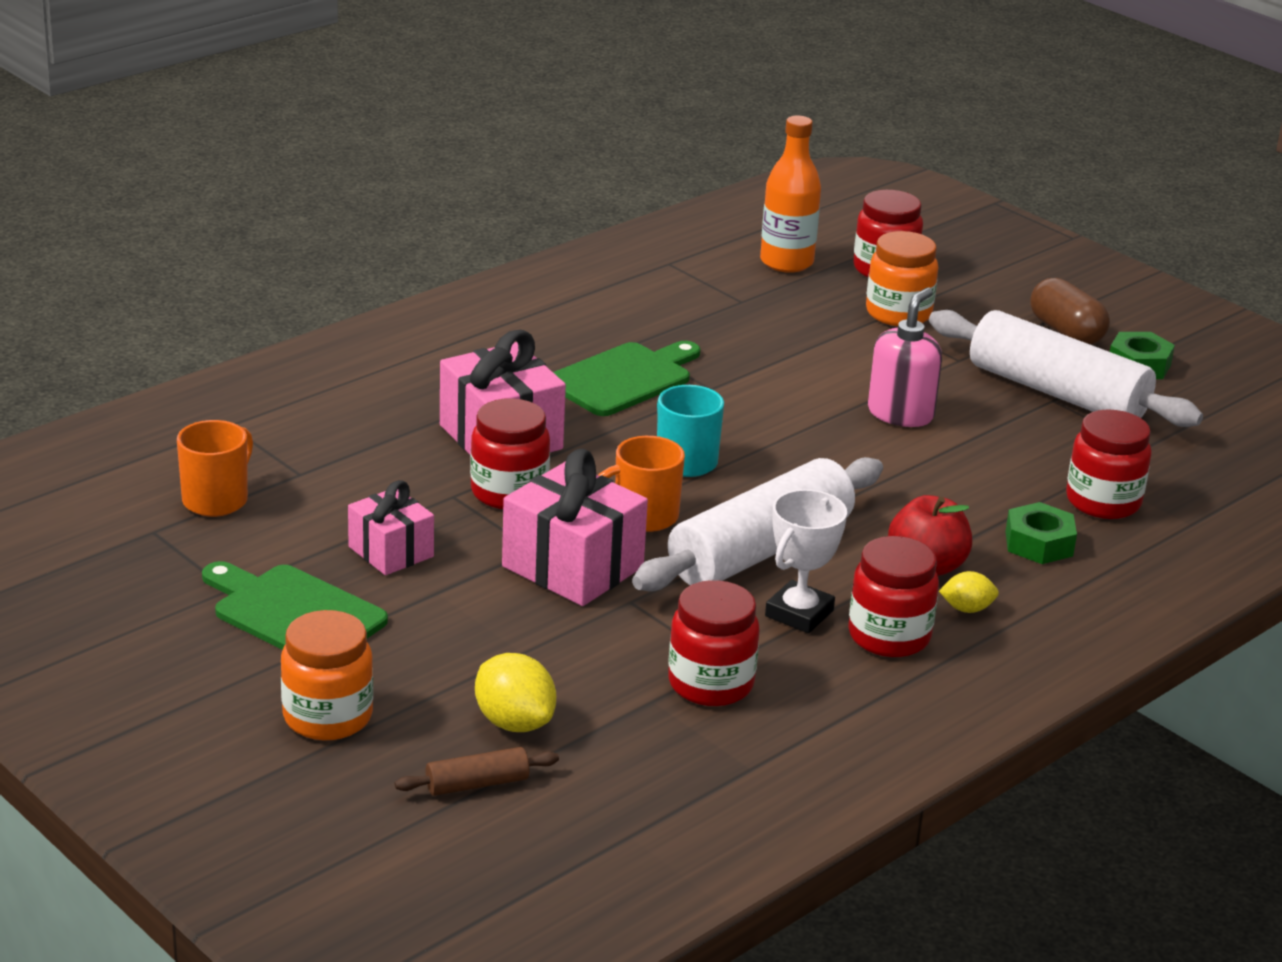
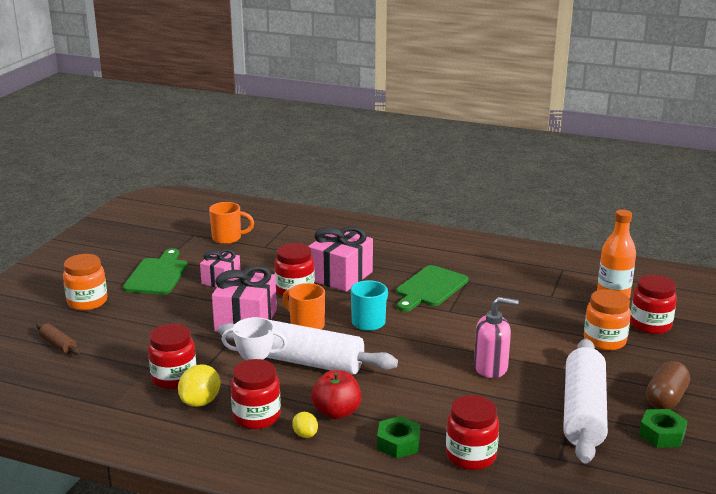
camera: 65 degrees right, 5 degrees down
(514, 722) = (109, 340): yellow lemon -> yellow lemon (200, 402)
(624, 378) = (430, 288): green cutting board -> green cutting board turned 105 degrees clockwise

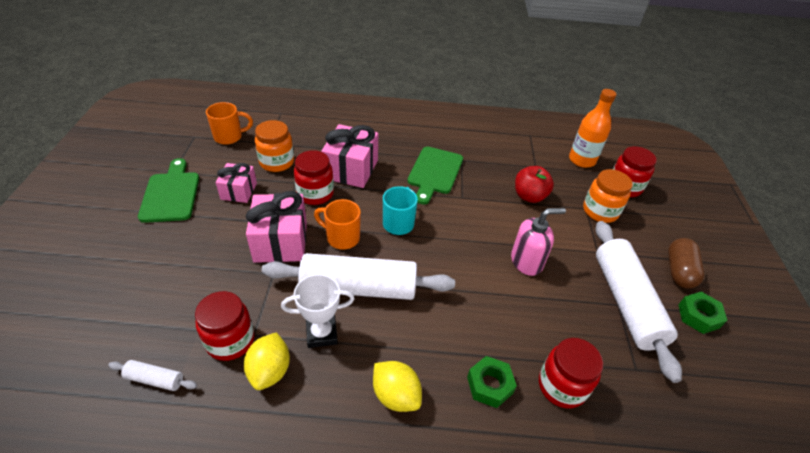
camera: 20 degrees left, 20 degrees up
(58, 345) = (83, 315): brown rolling pin -> none
(87, 302) = (103, 244): orange jar -> orange jar (277, 162)
(104, 391) = (155, 379): none -> white rolling pin
(256, 417) = (337, 380): red jar -> none
(305, 434) = (396, 395): yellow lemon -> yellow lemon, size x1.68
(336, 412) = (414, 354): red apple -> red apple (529, 196)

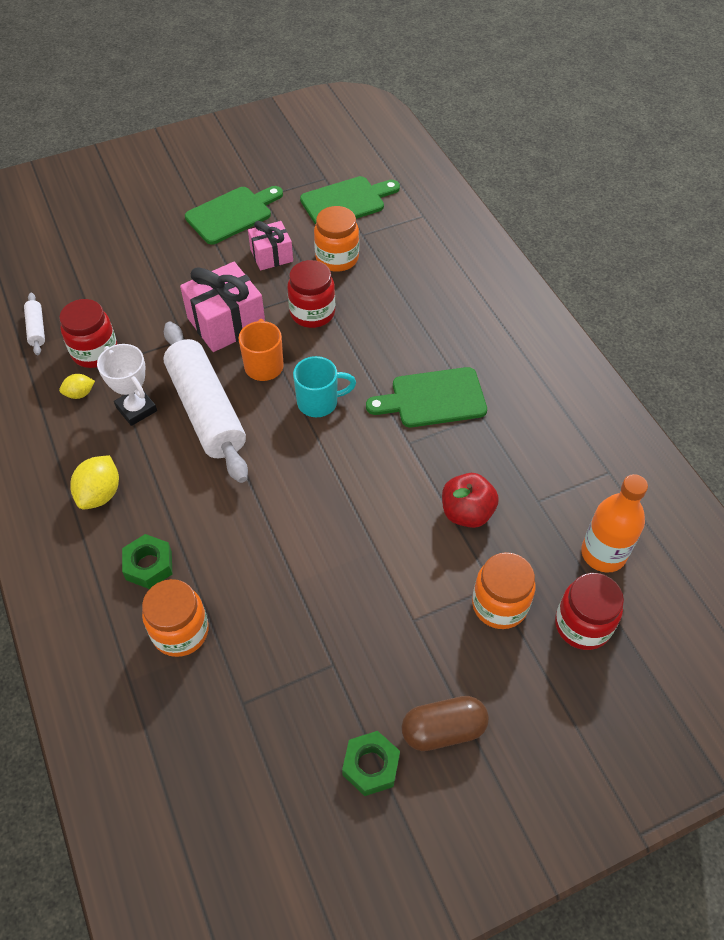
camera: 65 degrees right, 10 degrees up
(229, 137) = (346, 202): orange mug -> green cutting board
(270, 371) = (80, 394): yellow lemon -> yellow lemon, size x0.59
(351, 169) = (375, 322): pink gift -> none
(527, 262) = (342, 546): pink soap dispenser -> none
(561, 386) = (180, 631): red jar -> orange jar
(626, 302) = (342, 672): white rolling pin -> none

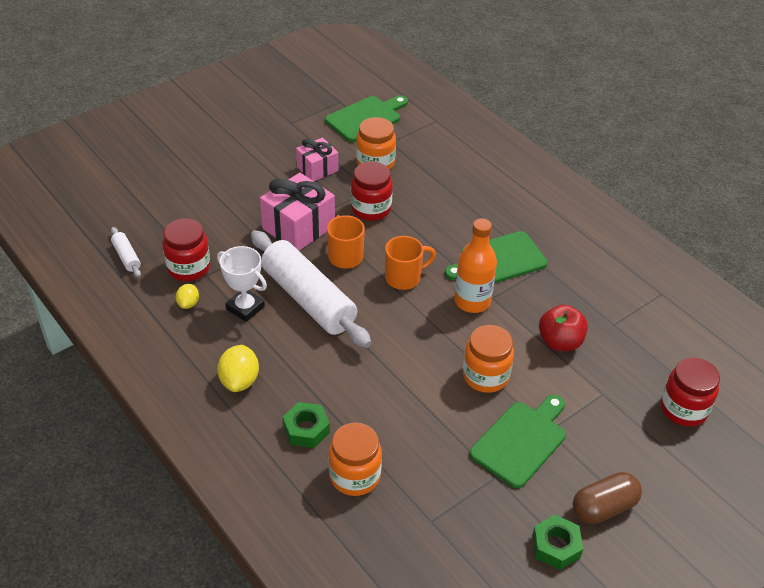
camera: 15 degrees left, 10 degrees down
(80, 394) = (188, 303): yellow lemon -> yellow lemon turned 45 degrees counterclockwise
(232, 214) = (269, 140): green cutting board -> green cutting board (521, 441)
(319, 402) = (404, 278): turquoise mug -> orange mug
(499, 605) = (612, 406): orange jar -> orange jar (485, 376)
(603, 554) = (679, 354): orange bottle -> orange bottle (472, 301)

